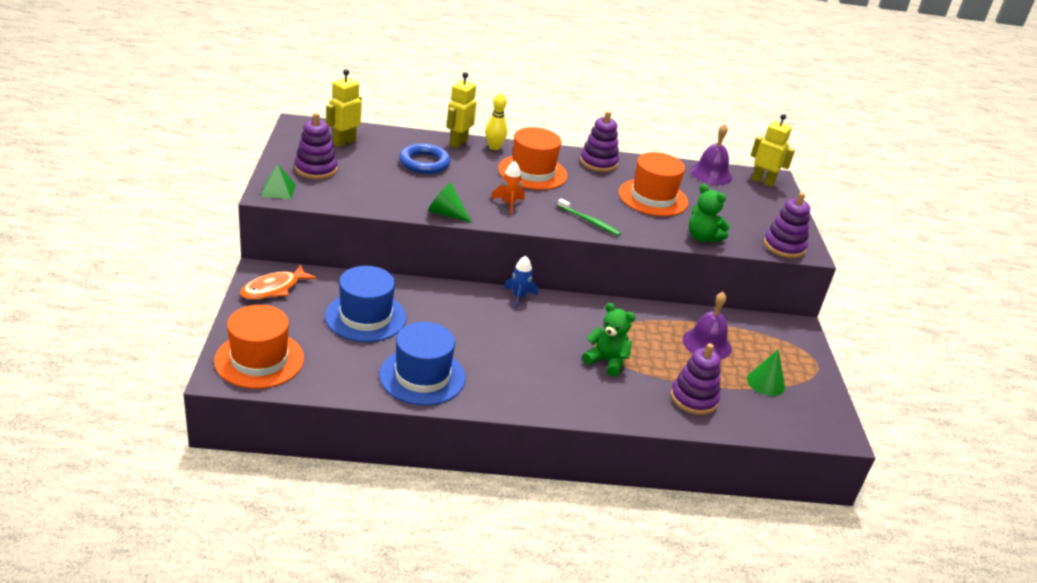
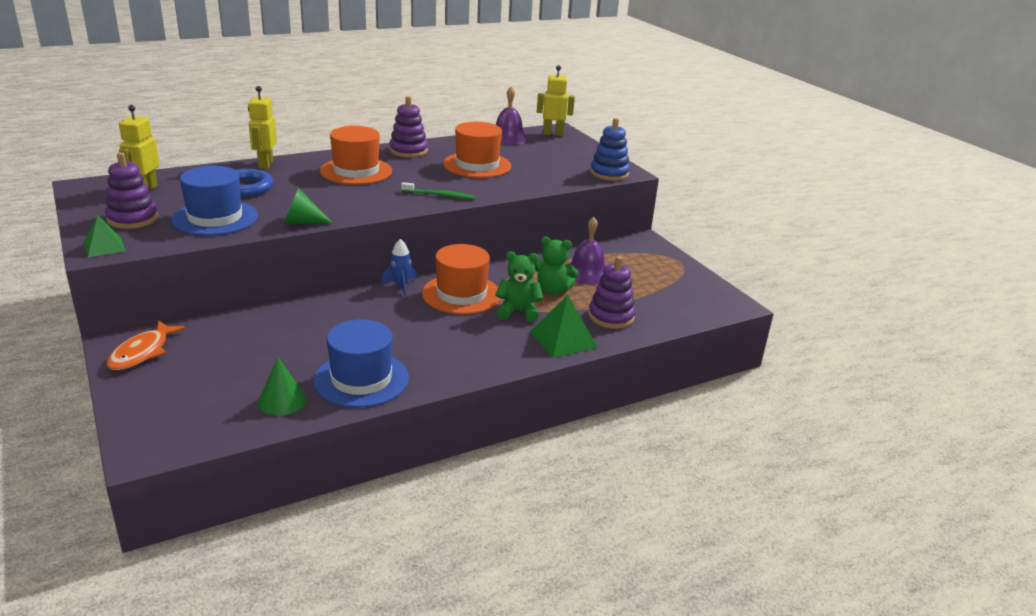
camera: 25 degrees left, 5 degrees down
(259, 360) = (175, 423): orange hat -> orange hat (461, 294)
(365, 317) = (263, 347): blue hat -> blue hat (215, 218)
(494, 147) = (303, 160): yellow bowling pin -> none
(508, 204) = (355, 200): orange rocket -> none
(628, 404) = (563, 339): none -> green pyramid
(702, 238) = (542, 183): green teddy bear -> green teddy bear (552, 290)
(766, 382) = (654, 286): green cone -> green cone (282, 401)
(784, 246) = (609, 173): purple stacking toy -> blue stacking toy

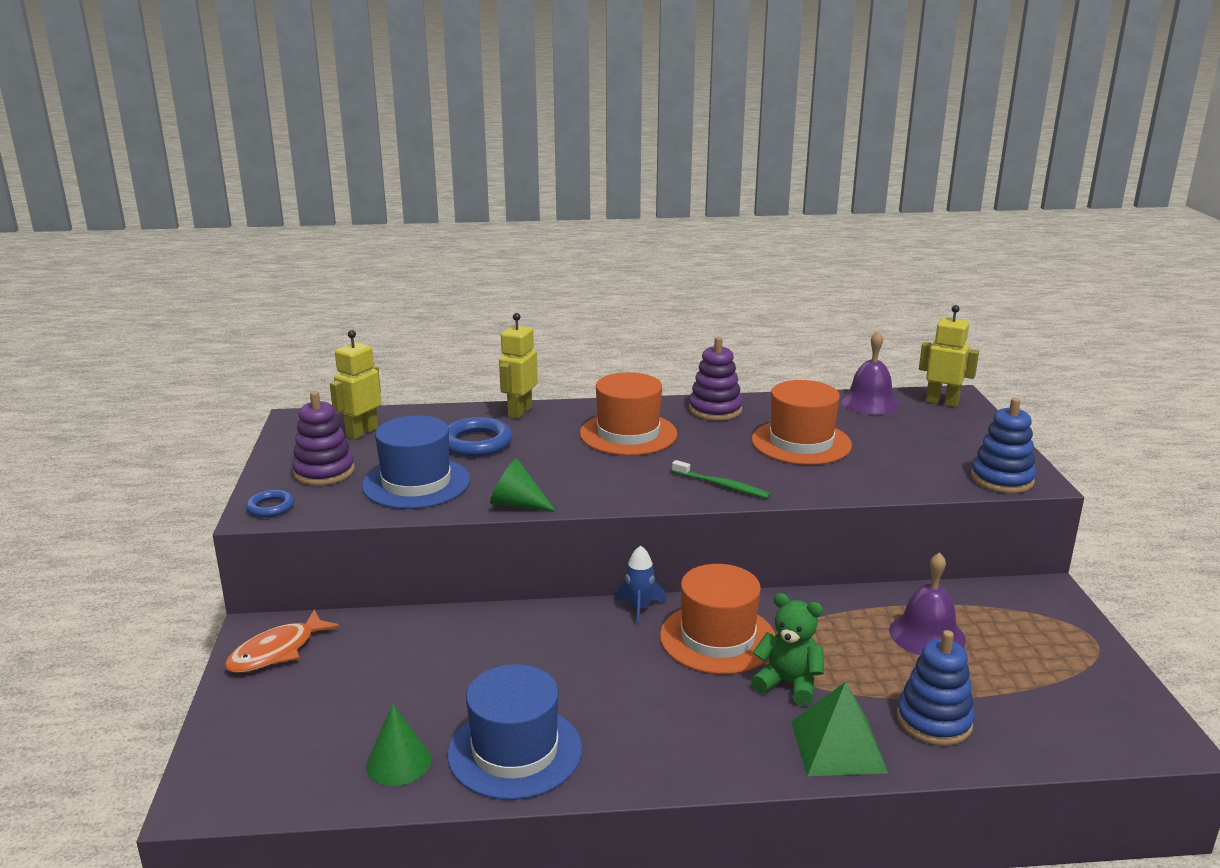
camera: 25 degrees right, 5 degrees down
(104, 247) = (271, 507): green pyramid -> blue ring
(552, 290) = (858, 656): green teddy bear -> none
(611, 317) = (934, 721): purple stacking toy -> blue stacking toy

